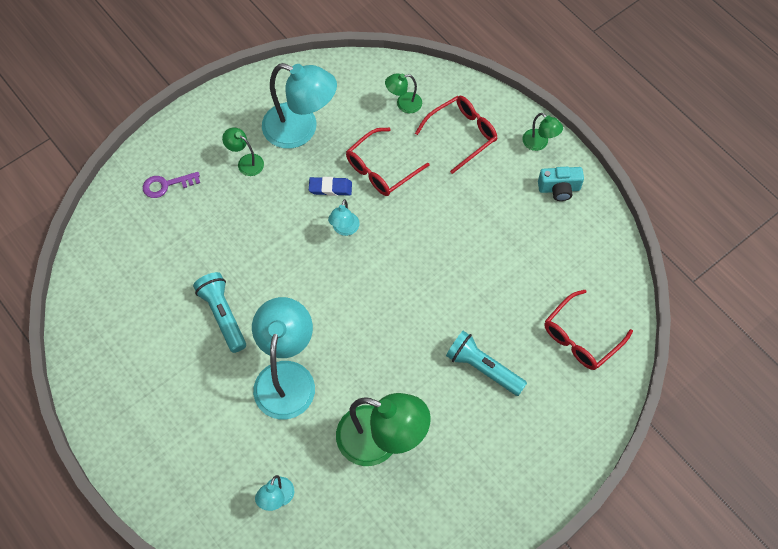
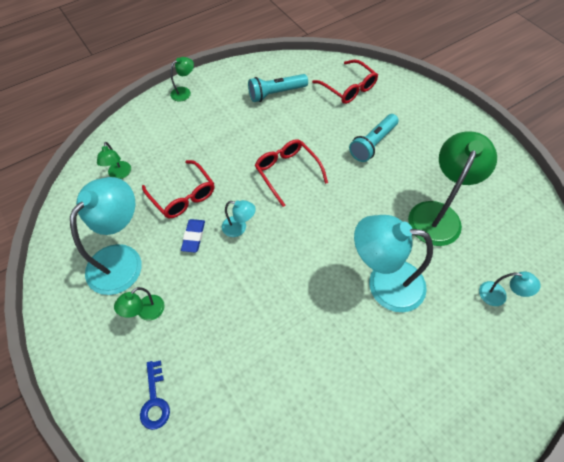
camera: 85 degrees left, 5 degrees down
(166, 185) = (155, 400): purple key -> blue key
(223, 315) = (320, 339): turquoise flashlight -> turquoise flashlight (276, 93)
(462, 134) = (163, 137): red glasses -> red glasses (287, 172)
(559, 189) = (227, 86): turquoise camera -> none

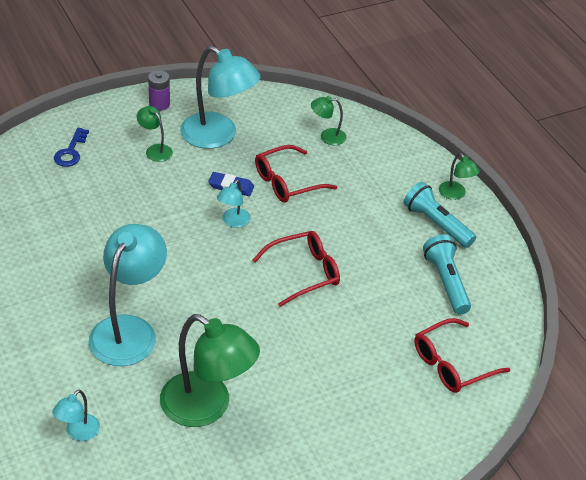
camera: 95 degrees right, 15 degrees down
(69, 324) = (159, 104): none -> purple battery
(155, 400) = (70, 152): blue key -> blue key turned 75 degrees counterclockwise
(372, 144) = (338, 368): turquoise flashlight -> turquoise flashlight (436, 224)

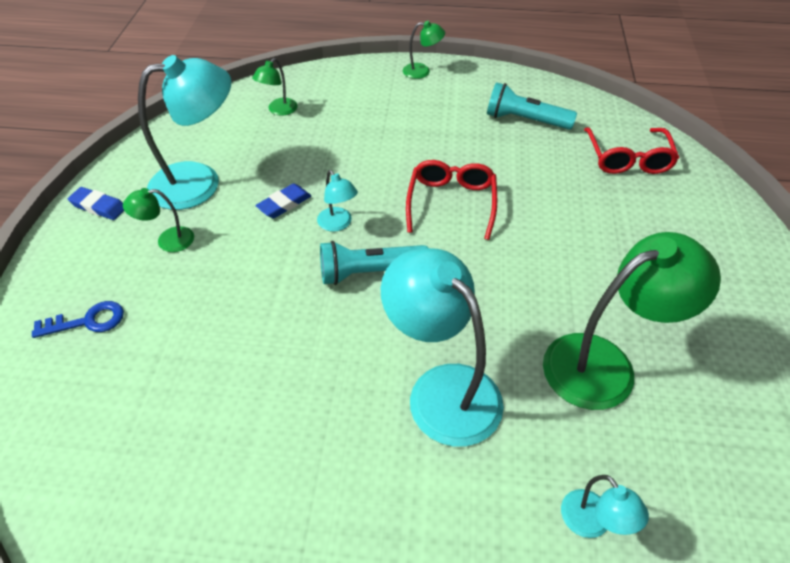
camera: 55 degrees left, 5 degrees up
(70, 152) = (88, 321): blue key -> blue key turned 60 degrees counterclockwise
(159, 104) = (98, 206): purple battery -> blue eraser
(287, 182) = (315, 161): red glasses -> none
(436, 224) = (450, 96): turquoise flashlight -> turquoise flashlight (369, 272)

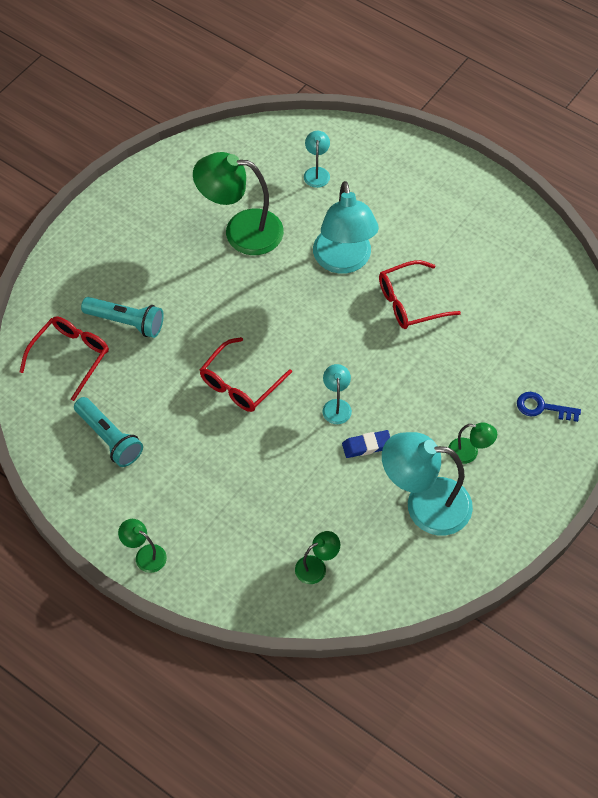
camera: 150 degrees left, 10 degrees up
(98, 206) = (515, 517): blue eraser -> none
(317, 375) = (410, 302): none -> red glasses
(369, 272) = (338, 355): turquoise flashlight -> turquoise flashlight (126, 322)

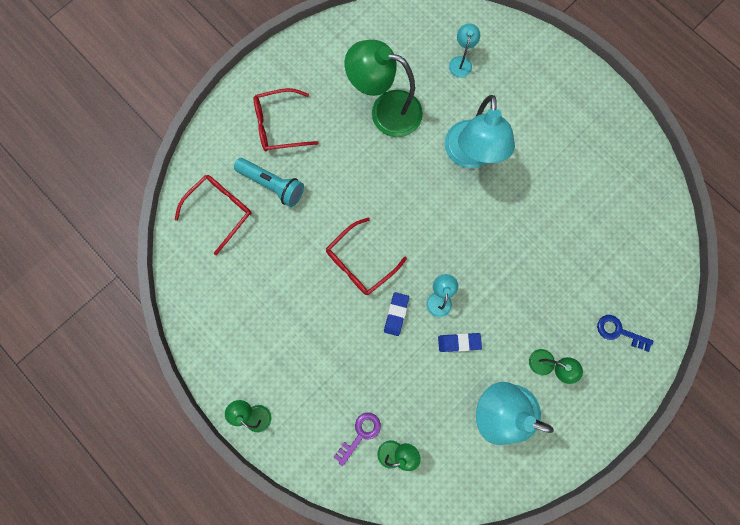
camera: 10 degrees right, 20 degrees up
(109, 438) = (241, 296): turquoise flashlight -> none
(272, 555) = (360, 434): none -> purple key
(290, 429) = (396, 314): none -> blue eraser
(410, 302) = (521, 206): red glasses -> red glasses (279, 125)

